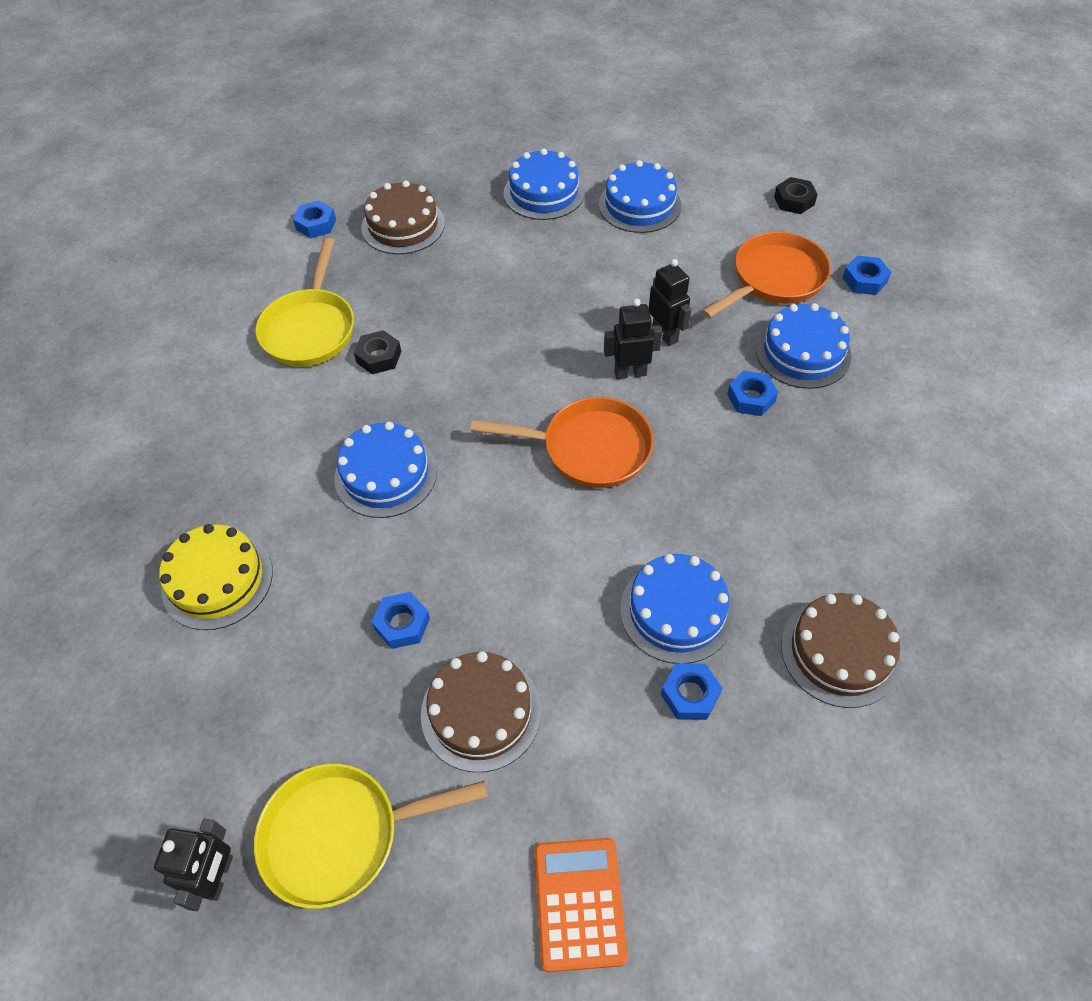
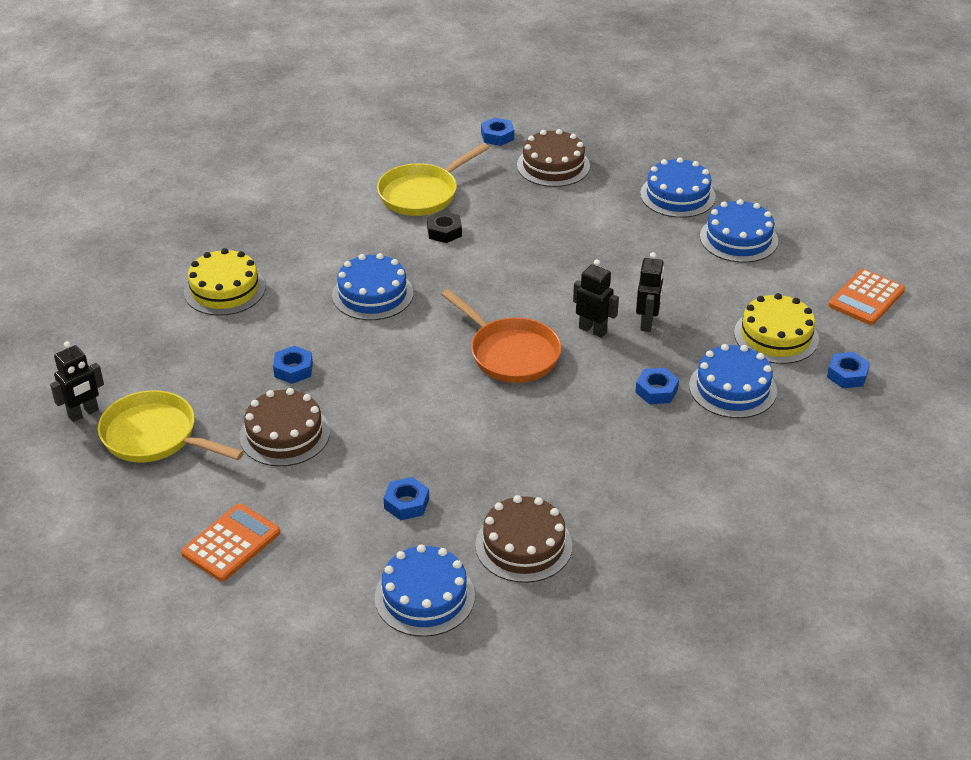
camera: 40 degrees right, 15 degrees down
(676, 611) = (452, 462): blue cake -> blue cake (424, 597)
(774, 279) = (776, 336): orange pan -> yellow cake
(794, 201) = (866, 298): black nut -> orange calculator

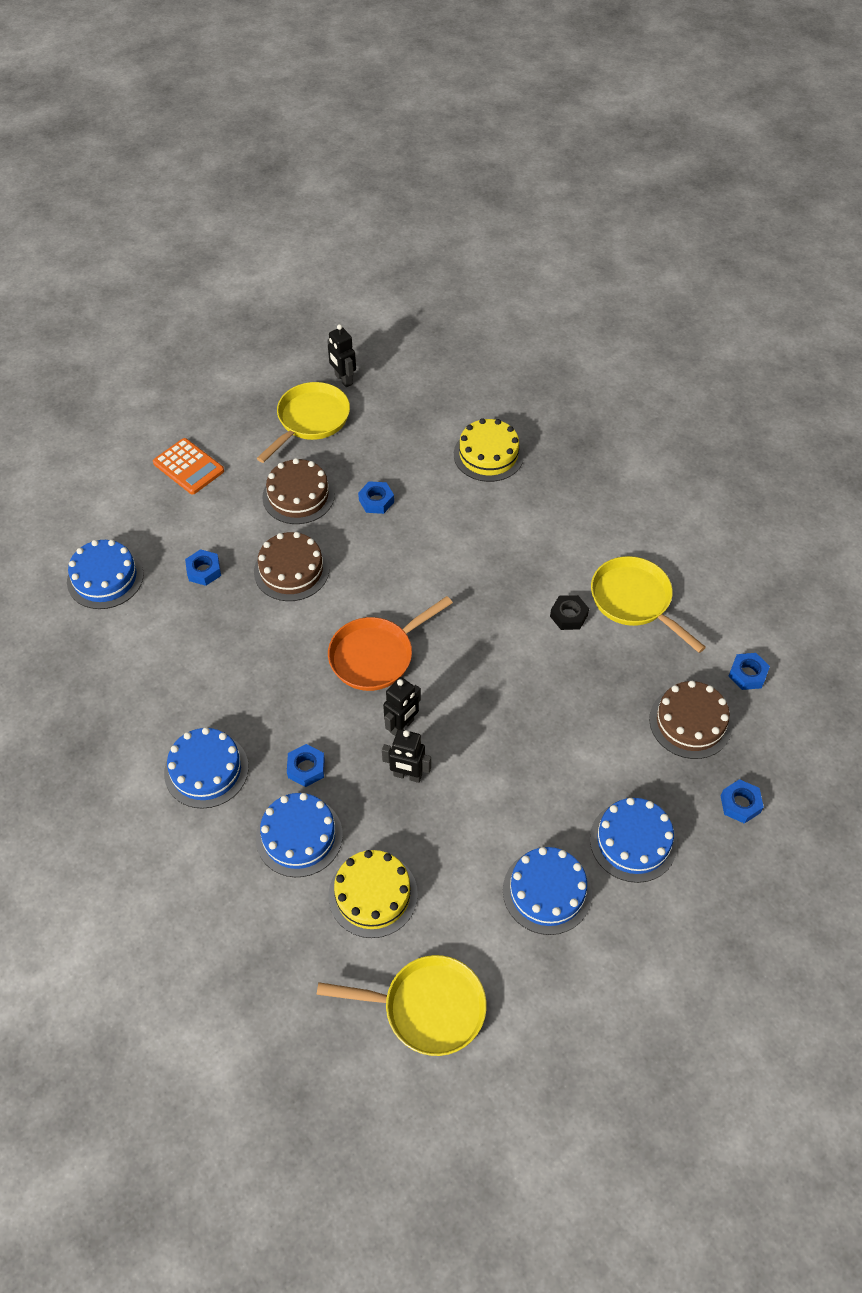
camera: 95 degrees right, 15 degrees up
(372, 294) = (473, 556): blue cake -> blue cake (206, 770)
(523, 545) = (139, 644): brown cake -> brown cake (291, 570)
(847, 375) = (301, 952): blue nut -> blue nut (740, 804)
(866, 298) = (427, 1008): orange calculator -> yellow pan

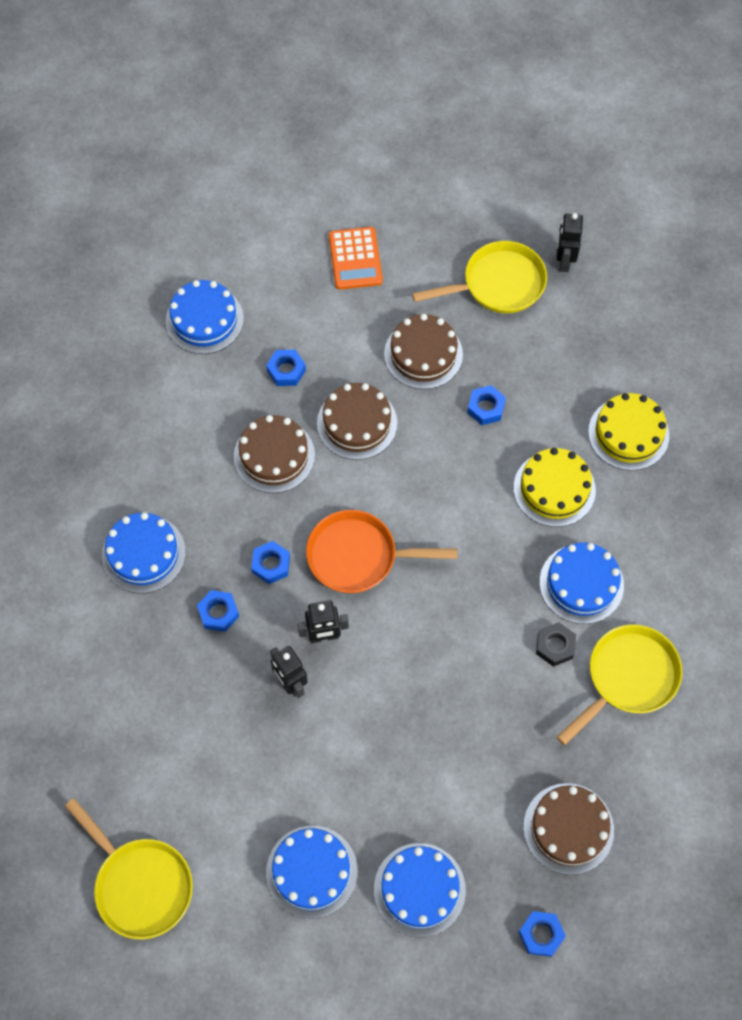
camera: 40 degrees right, 10 degrees up
(248, 633) = (274, 456): none -> brown cake
(299, 836) = (165, 666): blue cake -> blue cake (581, 584)
(373, 894) = (178, 760): yellow cake -> yellow cake (554, 489)
(634, 601) = (628, 678): yellow pan -> yellow pan turned 45 degrees clockwise
(747, 674) = (664, 827): blue nut -> blue nut (271, 564)

